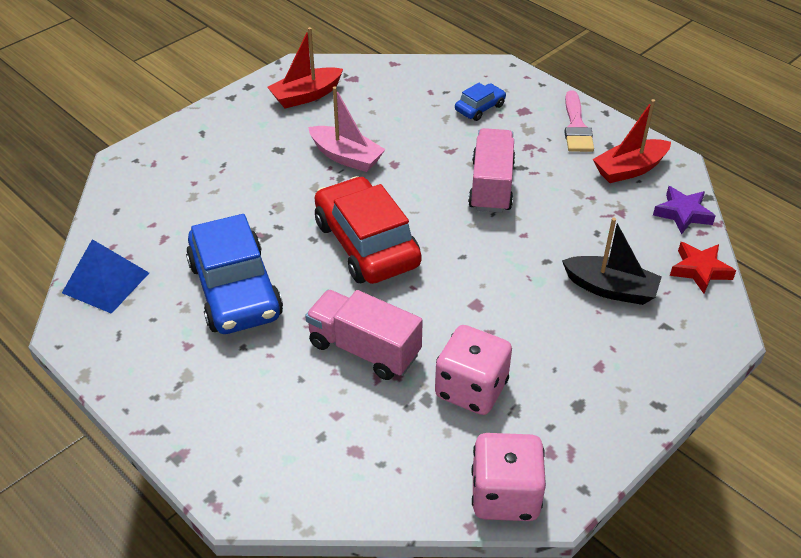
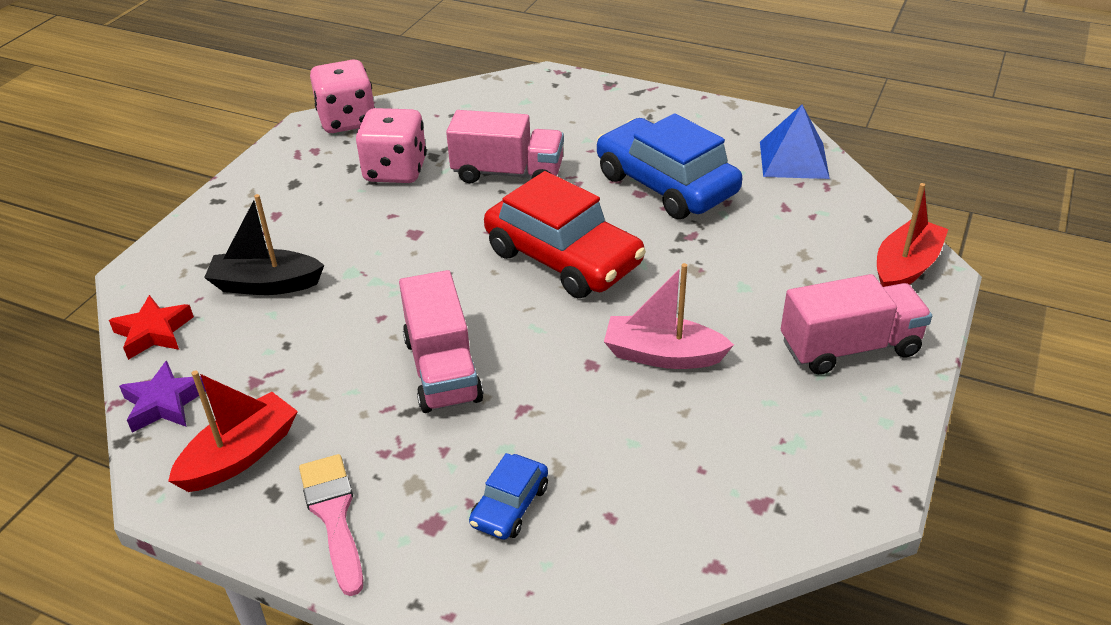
camera: 160 degrees right, 5 degrees down
(231, 131) = (849, 347): none -> pink truck
(306, 96) = (804, 441): red boat -> red boat (905, 268)

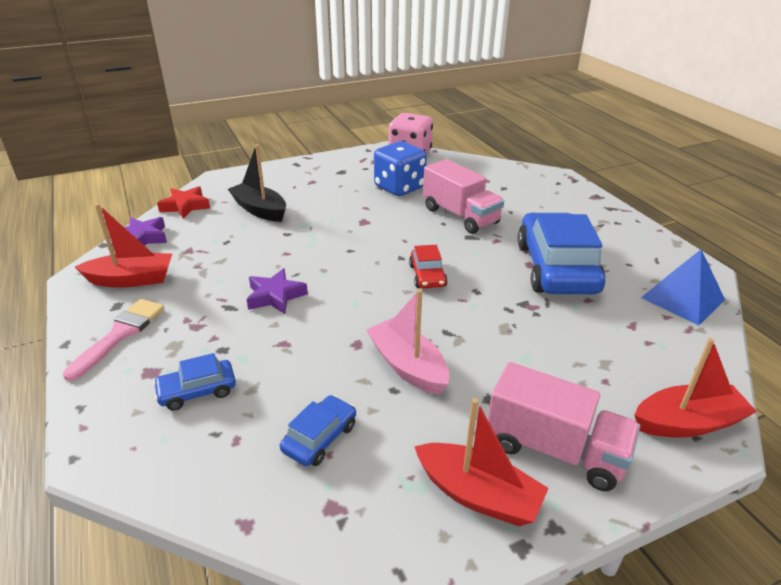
camera: 40 degrees right, 5 degrees down
(395, 171) = (399, 187): pink dice -> blue dice
(442, 369) = (275, 296): pink truck -> purple star
(563, 258) = (427, 276): red car -> red car, size x0.47
(676, 463) = (320, 438): none -> blue car
(841, 418) = (478, 494): none -> red boat

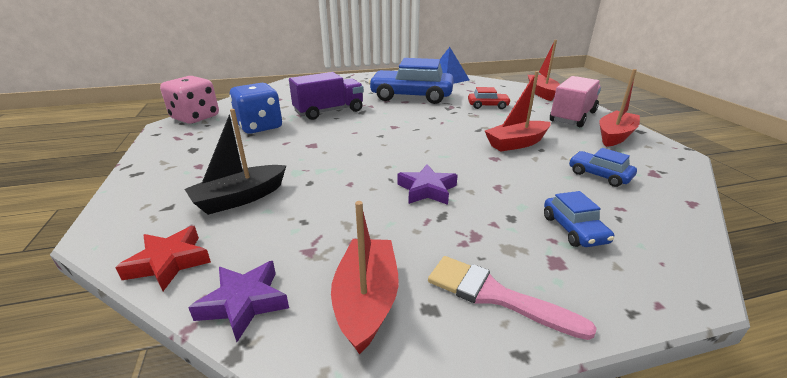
camera: 80 degrees left, 5 degrees down
(408, 366) = (516, 143): pink boat -> red boat
(427, 276) = (410, 129): red car -> red car (487, 106)
(460, 216) = (329, 111): pink truck -> purple truck

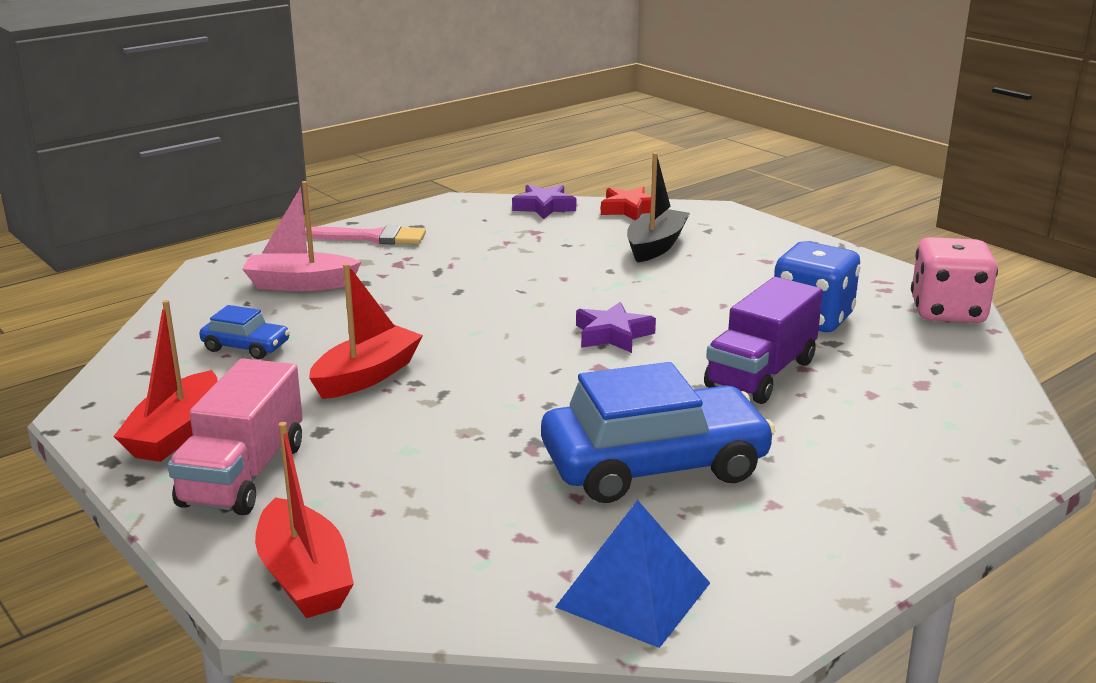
camera: 155 degrees right, 5 degrees down
(366, 300) = (463, 221): red boat -> none
(427, 190) = (469, 288): purple star -> purple star (612, 335)
(487, 106) = (448, 471): red car -> none
(574, 229) = (300, 284): blue car -> pink boat

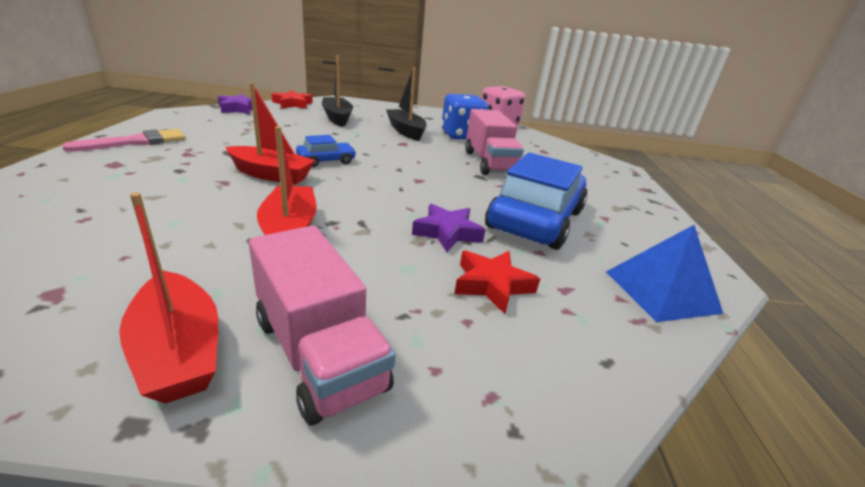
camera: 50 degrees left, 5 degrees up
(246, 347) = (138, 243): blue car -> blue car (326, 161)
(300, 284) = (118, 183): pink boat -> none
(304, 577) = (521, 410): red boat -> red boat (271, 175)
(456, 498) = (492, 285): none -> red star
(612, 335) = (395, 163): purple star -> purple star (447, 232)
(725, 290) = (406, 131): none -> black boat
(761, 374) = (489, 163): purple truck -> pink truck

